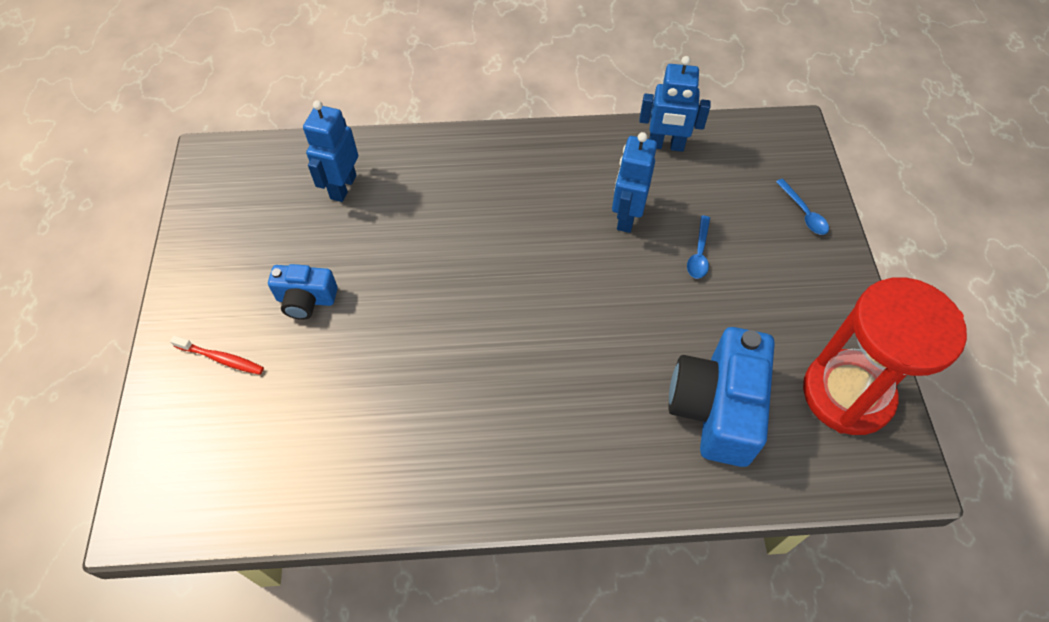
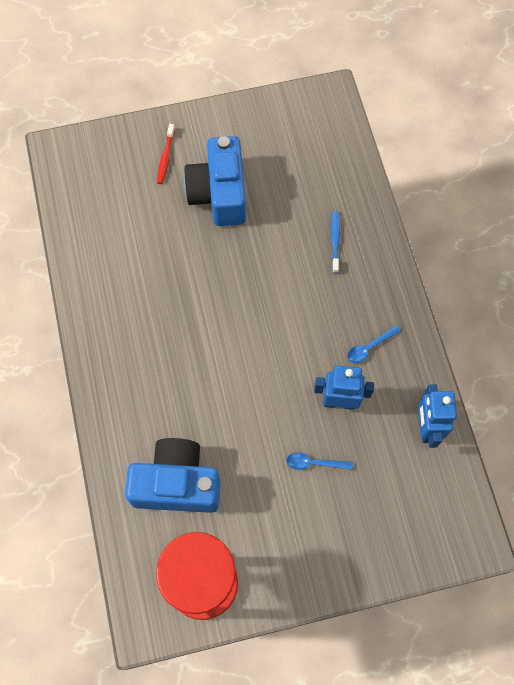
camera: 80 degrees right, 10 degrees up
(306, 300) = (219, 194): blue camera -> blue camera, size x1.82
(343, 187) = (323, 190): blue robot -> none
(416, 186) = (335, 241): none -> blue toothbrush
(803, 213) = (376, 551): blue spoon -> blue spoon (369, 347)

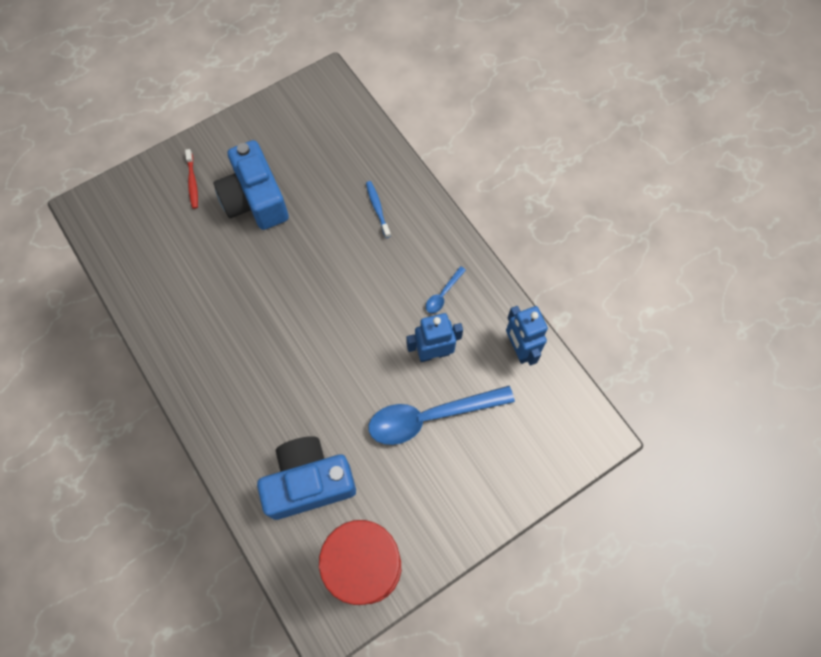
camera: 20 degrees left, 0 degrees up
(314, 463) = (430, 417): blue spoon -> blue spoon, size x2.29

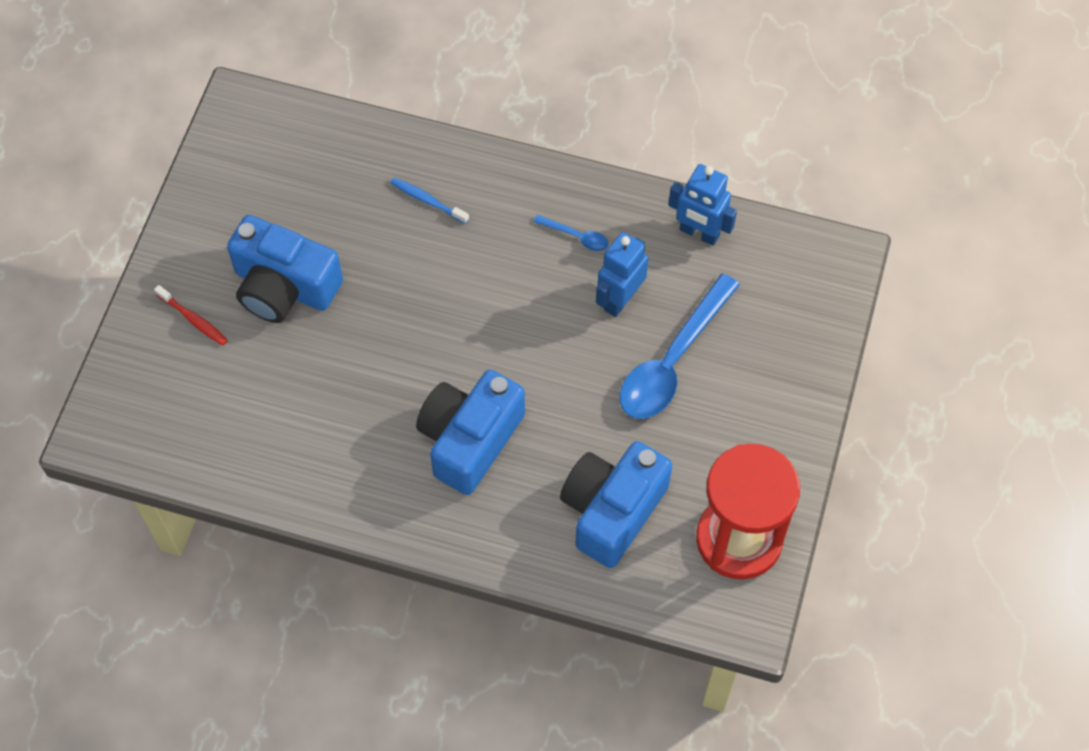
camera: 40 degrees left, 5 degrees down
(270, 369) = (469, 439): none -> blue camera
(443, 294) = (576, 236): blue spoon -> blue spoon turned 60 degrees counterclockwise

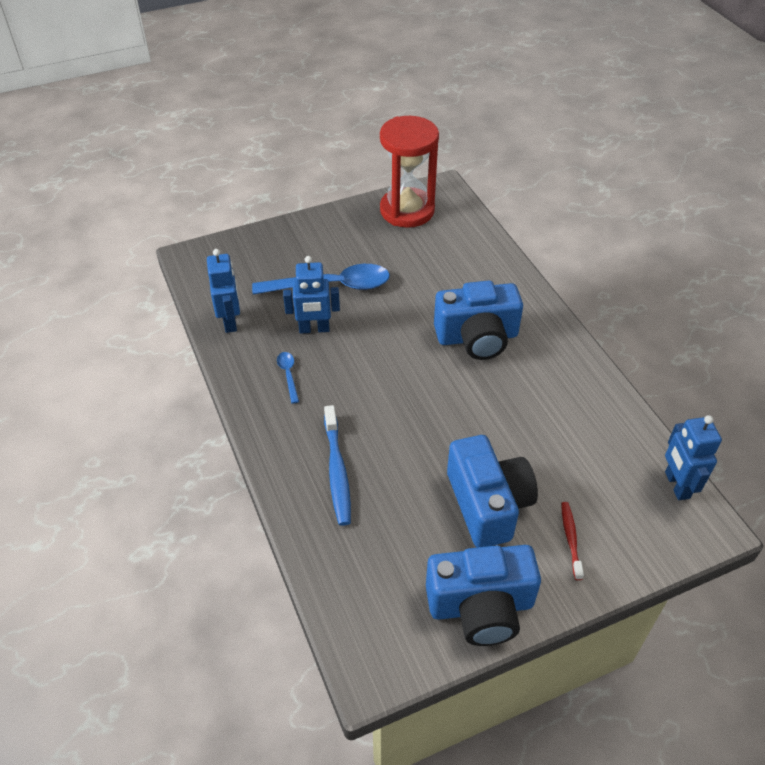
camera: 130 degrees left, 15 degrees down
(150, 451) = (676, 485): none -> blue robot
(427, 200) = (337, 471): blue toothbrush -> blue toothbrush, size x1.66
(612, 510) = (447, 259): blue camera -> blue camera (481, 606)

